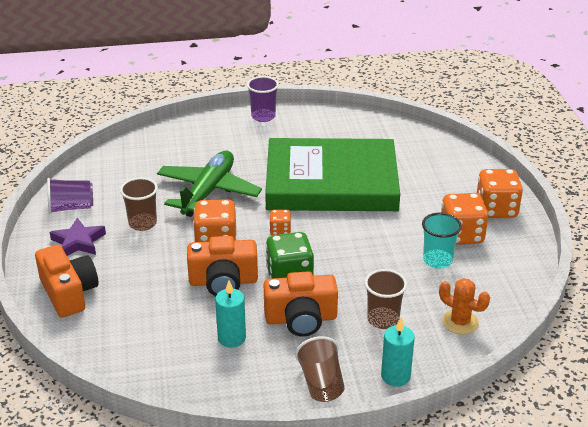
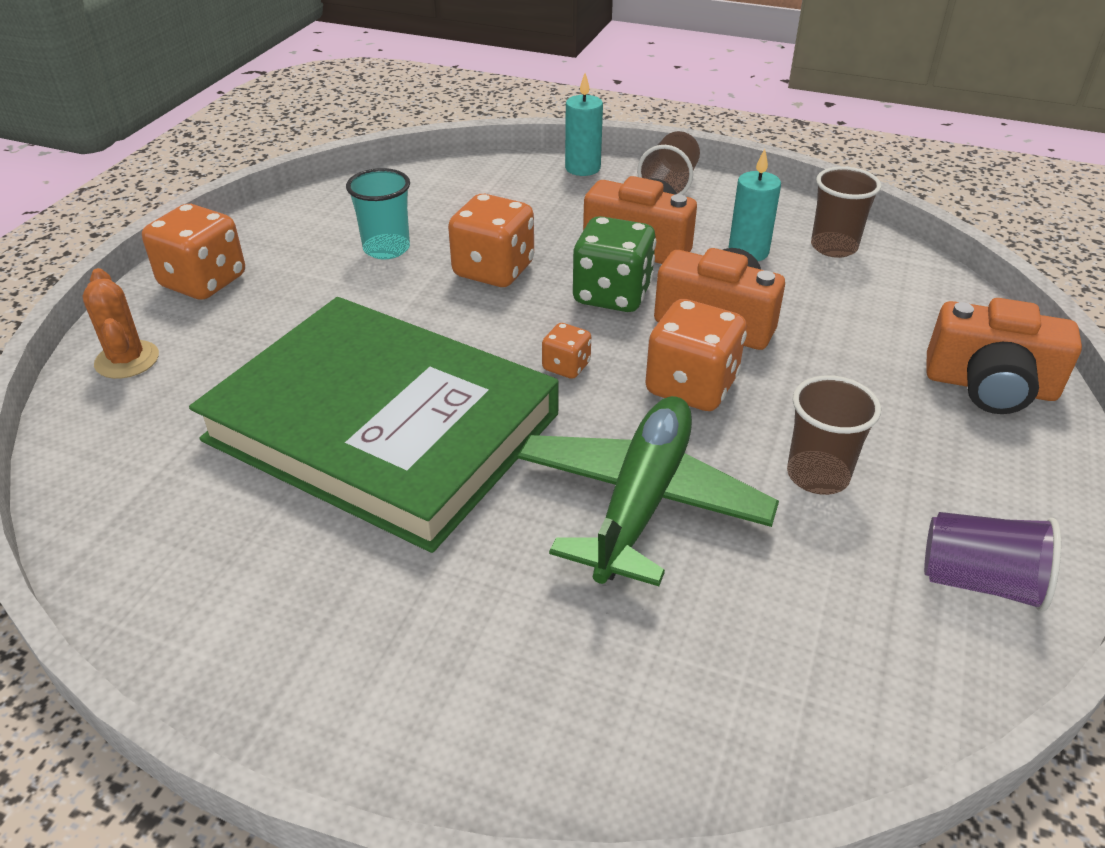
camera: 150 degrees left, 5 degrees up
(69, 293) = (990, 386): orange camera -> orange camera turned 75 degrees counterclockwise
(78, 242) = (966, 481): purple star -> none
(208, 192) = (641, 501): green plane -> green plane turned 150 degrees clockwise
(263, 116) = (321, 712): purple cup -> none
(383, 320) = (538, 213): brown cup -> brown cup (834, 247)
(460, 322) = (453, 186): orange cactus -> orange cactus (127, 360)
(461, 235) = (307, 266): orange dice -> orange dice (493, 270)

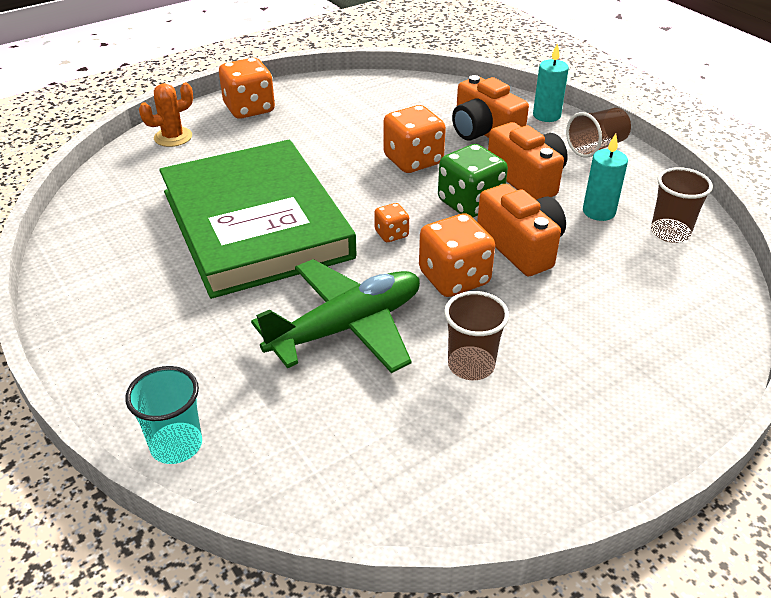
camera: 35 degrees right, 0 degrees up
(127, 360) = (173, 137): orange cactus -> orange cactus turned 45 degrees clockwise
(386, 249) = (365, 125): turquoise cup -> turquoise cup (176, 445)
(980, 582) = (499, 476): purple cup -> none
(990, 386) = (670, 371): orange camera -> orange camera (484, 132)

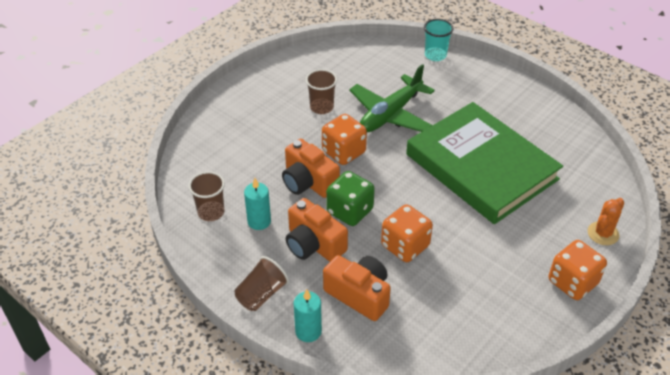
camera: 165 degrees right, 5 degrees up
(391, 234) = (392, 175): orange dice -> none

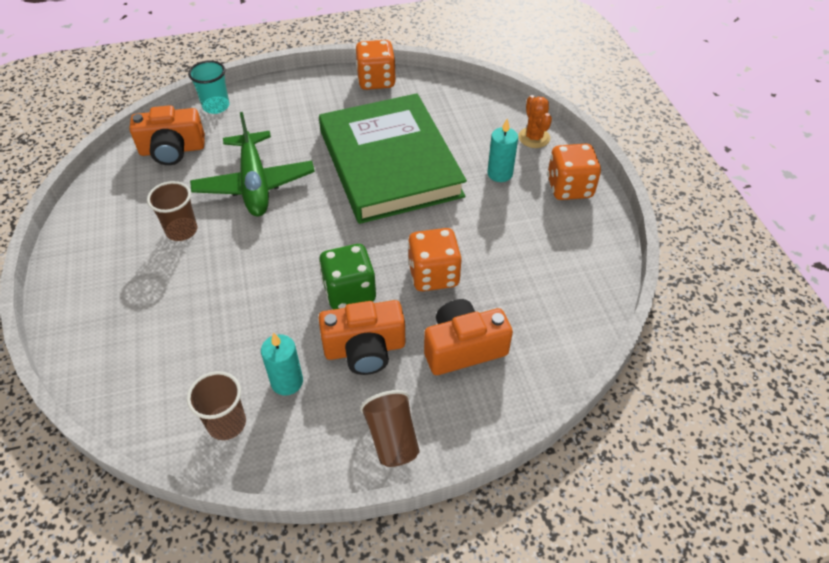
camera: 55 degrees left, 5 degrees up
(308, 182) = (275, 304): orange camera -> orange camera (172, 150)
(308, 331) = (476, 421): turquoise candle -> turquoise candle (500, 173)
(343, 152) = (265, 250): orange dice -> orange dice (376, 81)
(481, 167) = (389, 163): green book -> green book turned 75 degrees clockwise

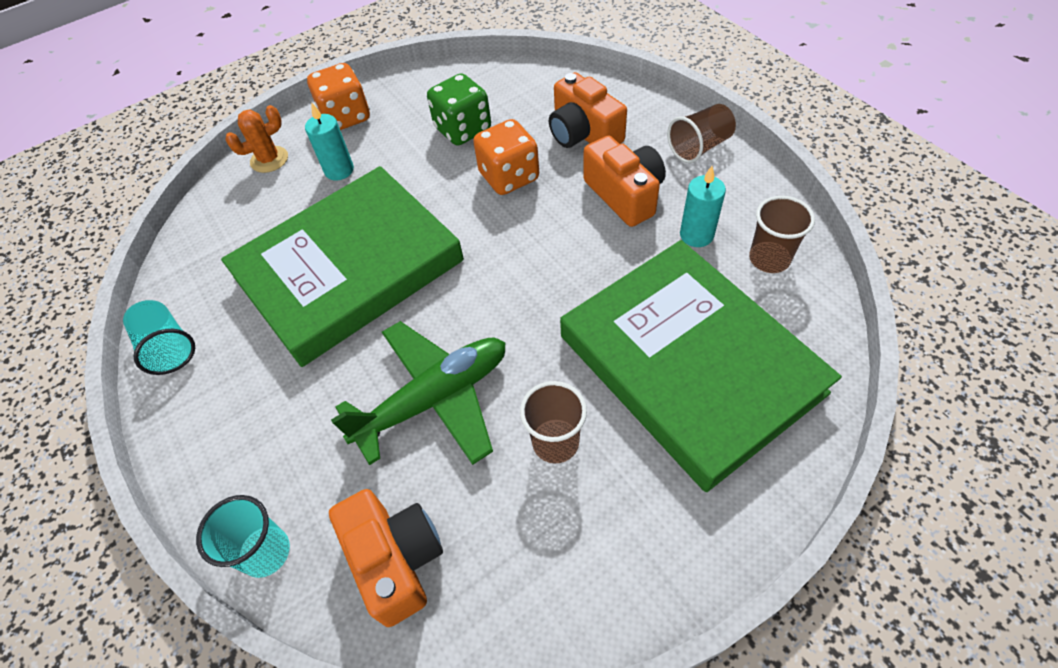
camera: 105 degrees left, 5 degrees up
(178, 321) = (689, 364): none -> green book
(349, 292) = (564, 231): green dice -> green dice (463, 129)
(376, 81) = (168, 347): orange dice -> turquoise cup

